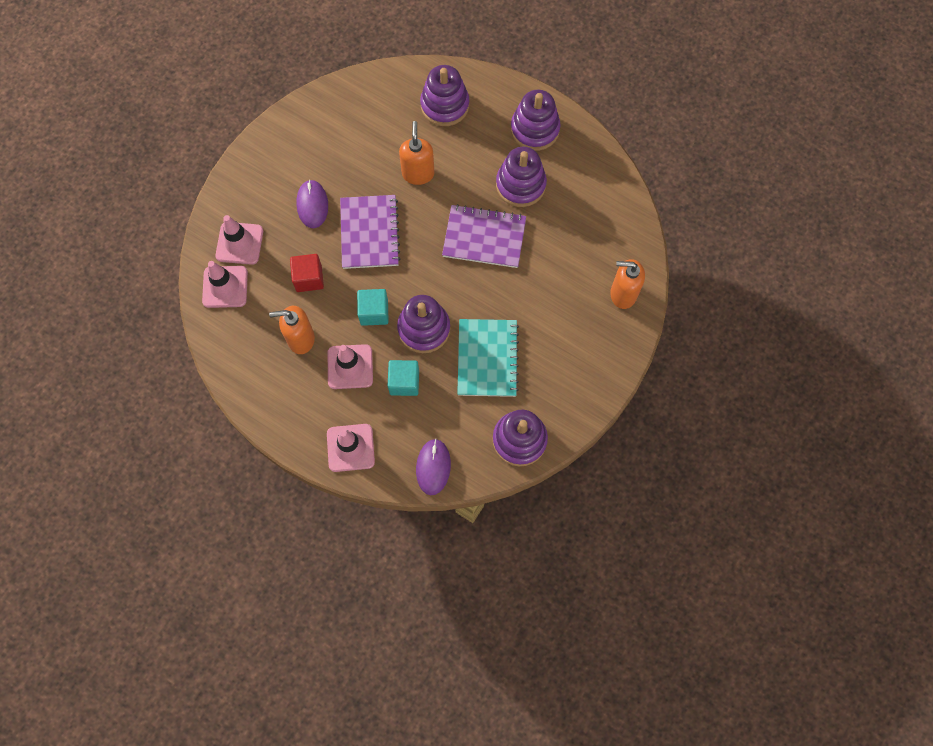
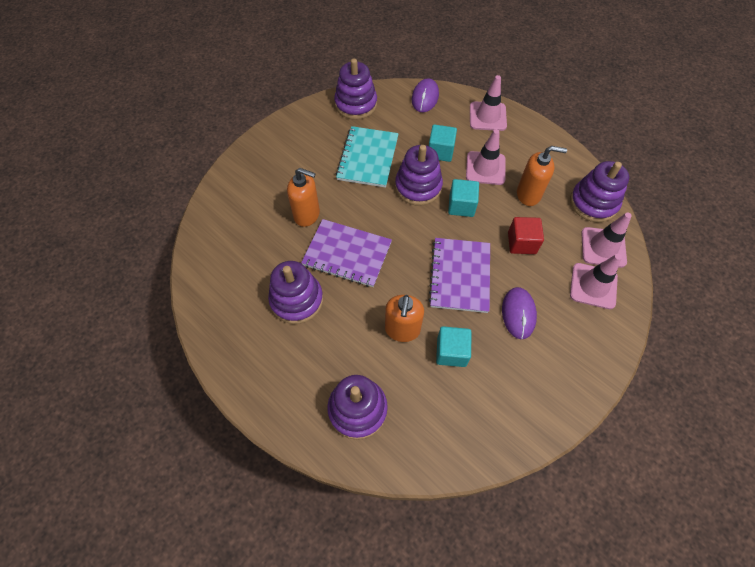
camera: 170 degrees left, 10 degrees down
(372, 161) = (451, 352): none -> turquoise cube
(535, 129) = (262, 360): purple stacking toy -> purple stacking toy (593, 203)
(623, 294) = (236, 188): orange soap dispenser -> orange soap dispenser (307, 215)

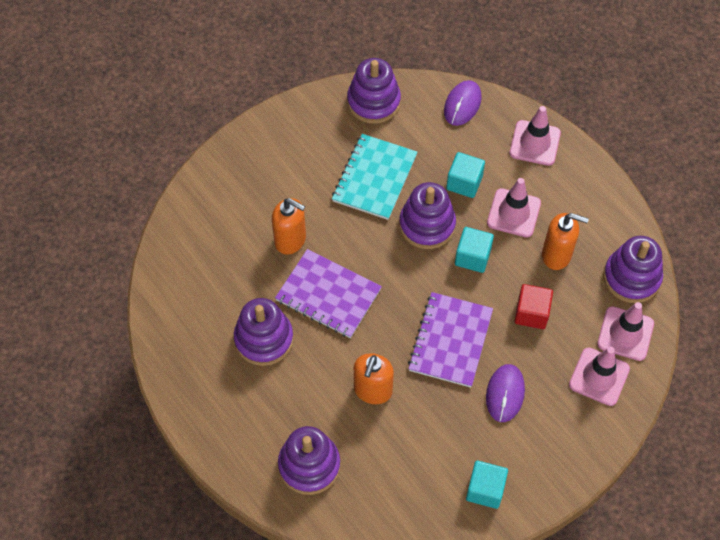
camera: 10 degrees right, 0 degrees up
(451, 352) = (420, 423): turquoise cube -> turquoise cube (485, 489)

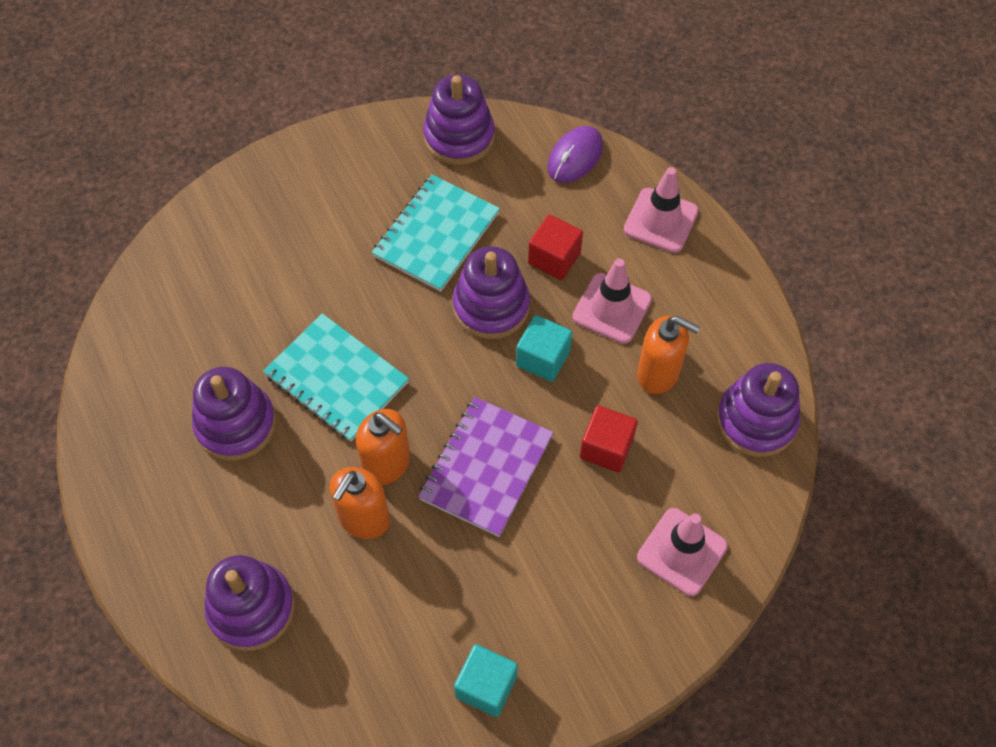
camera: 10 degrees right, 0 degrees up
(290, 240) = (305, 299): orange soap dispenser -> orange soap dispenser (387, 464)
(328, 295) = (336, 379): purple notebook -> turquoise notebook
(464, 183) = (554, 258): turquoise cube -> red cube
(505, 394) = (544, 554): purple mouse -> none
(625, 334) = (731, 497): pink traffic cone -> none

